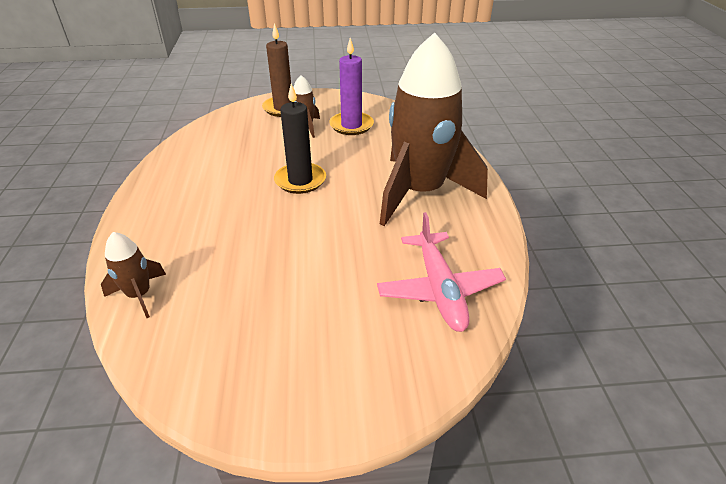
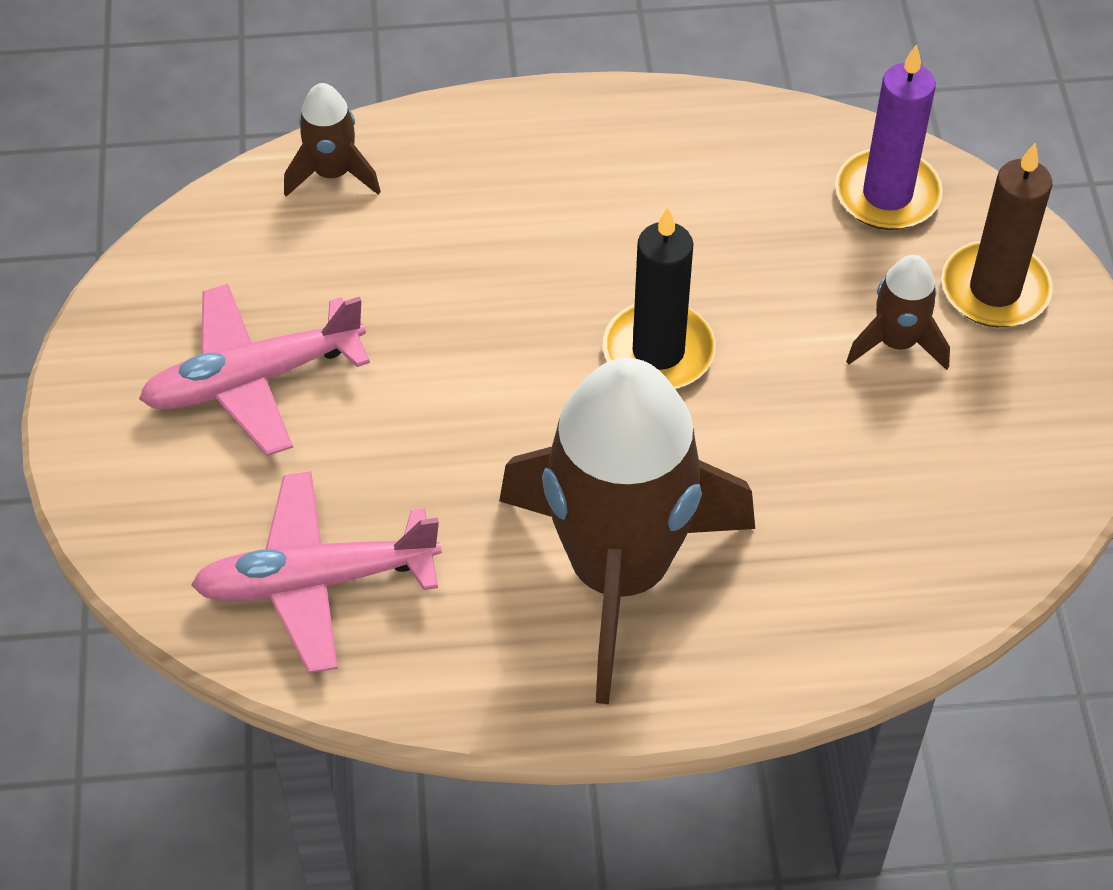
camera: 90 degrees right, 15 degrees up
(298, 325) = (253, 380): none -> pink plane
(351, 125) = (917, 439): purple candle -> purple candle (887, 194)

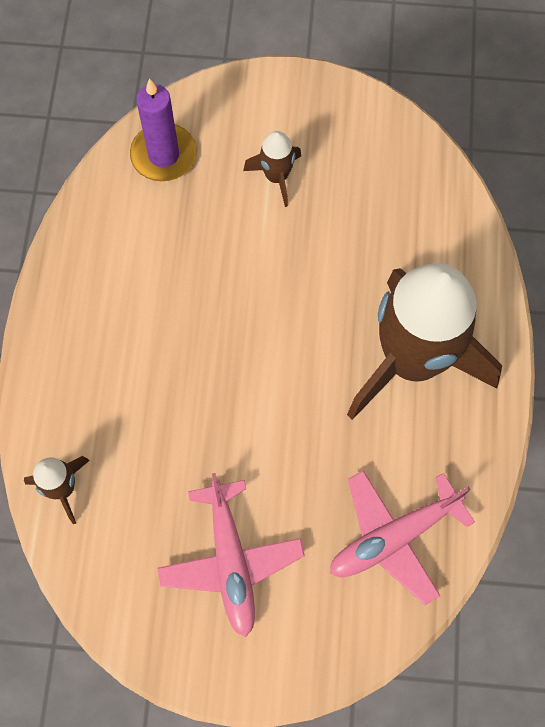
camera: 80 degrees left, 15 degrees up
(316, 581) = (393, 537): pink plane -> pink plane turned 60 degrees clockwise
(658, 351) = (257, 308): black candle -> none
(995, 289) = (248, 117): brown candle -> none

